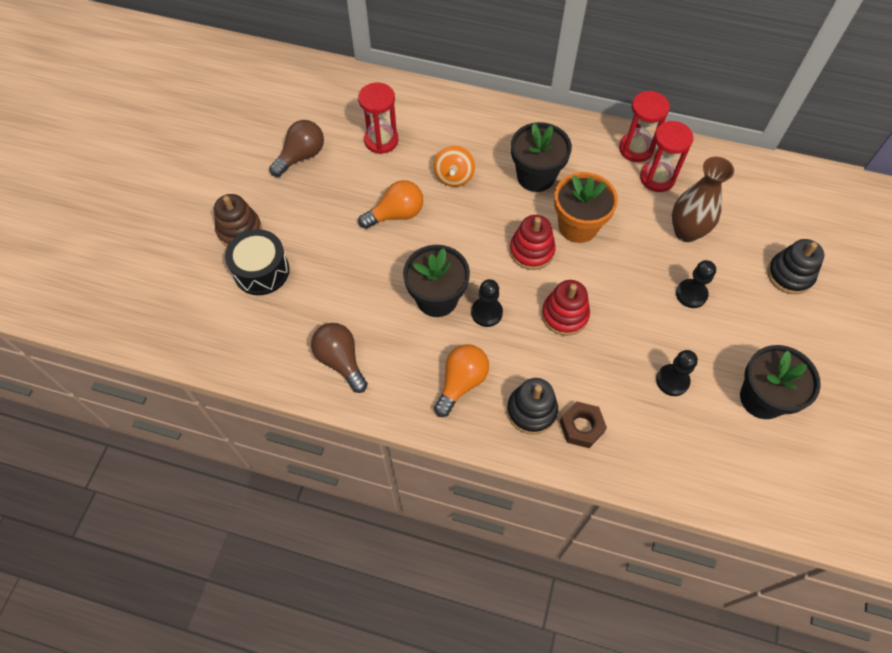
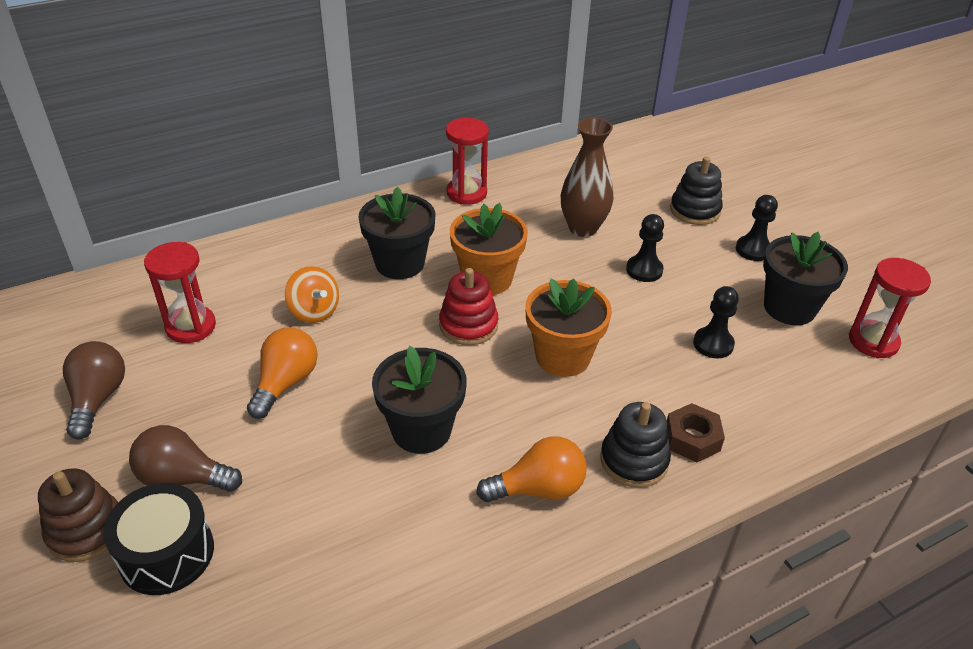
camera: 45 degrees left, 20 degrees down
(341, 360) = (380, 573): brown light bulb -> brown light bulb (183, 478)
(461, 383) = (538, 489): orange light bulb -> orange light bulb turned 90 degrees clockwise
(486, 313) = (488, 406): black pawn -> black pawn (753, 250)
(564, 315) = (562, 357): red stacking toy -> orange flower pot
(657, 178) = (511, 204): red hourglass -> red hourglass (873, 341)

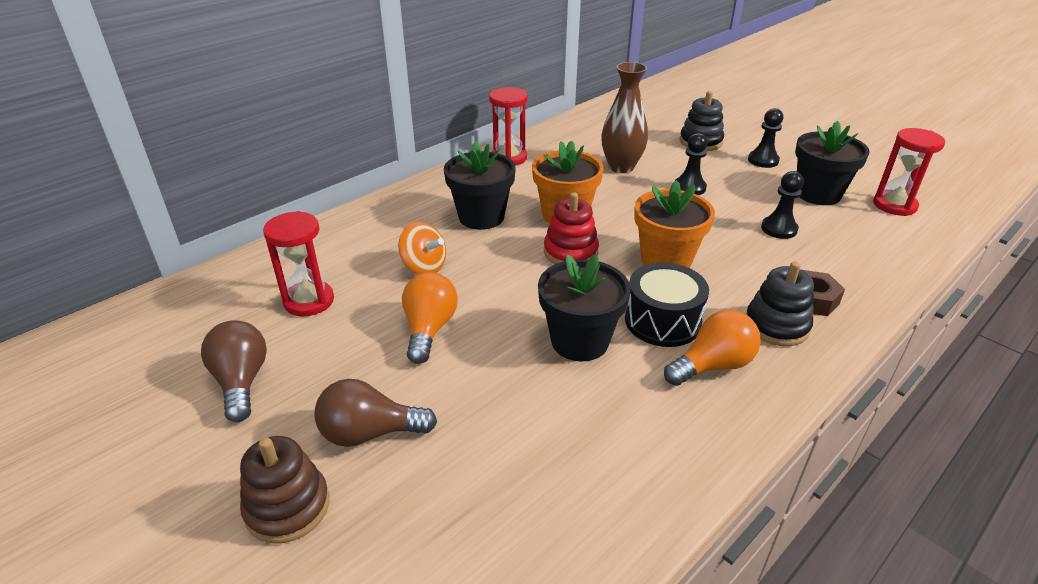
camera: 15 degrees left, 5 degrees down
(166, 553) = (388, 507): black drum -> black drum (662, 321)

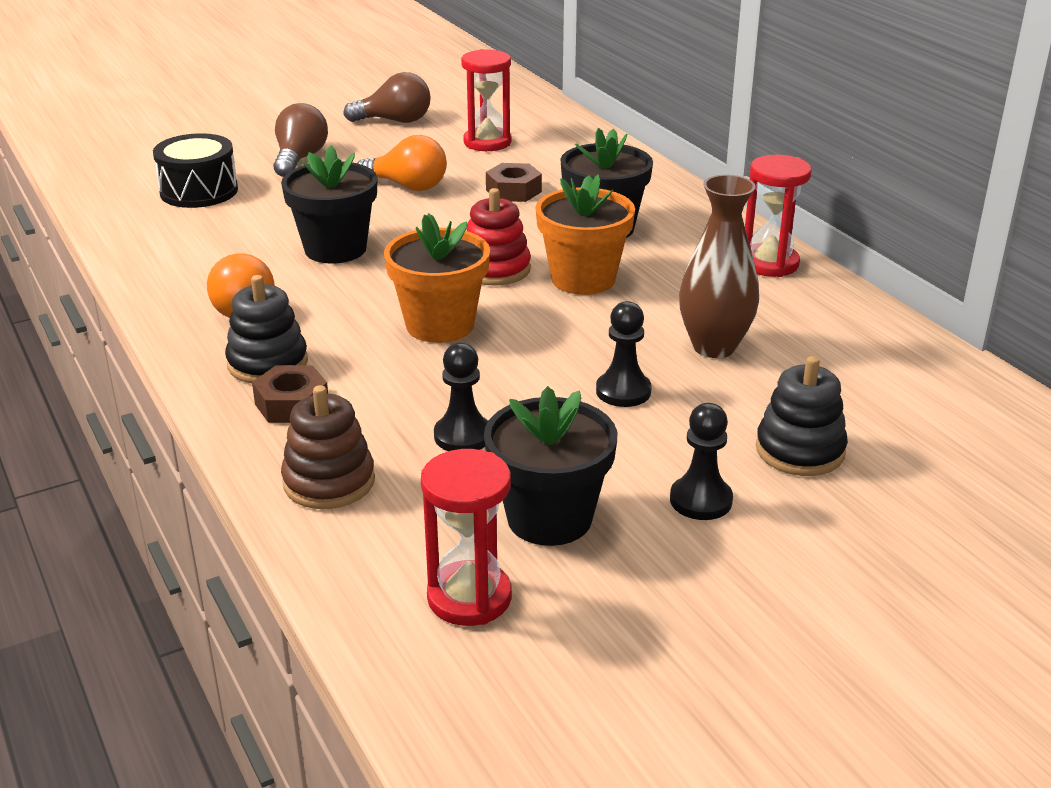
camera: 105 degrees right, 5 degrees down
(287, 507) = (256, 135): brown stacking toy -> brown stacking toy (329, 482)
(424, 267) = (513, 191): orange spinning top -> brown nut
(662, 321) = (330, 297): black drum -> black drum (199, 191)

